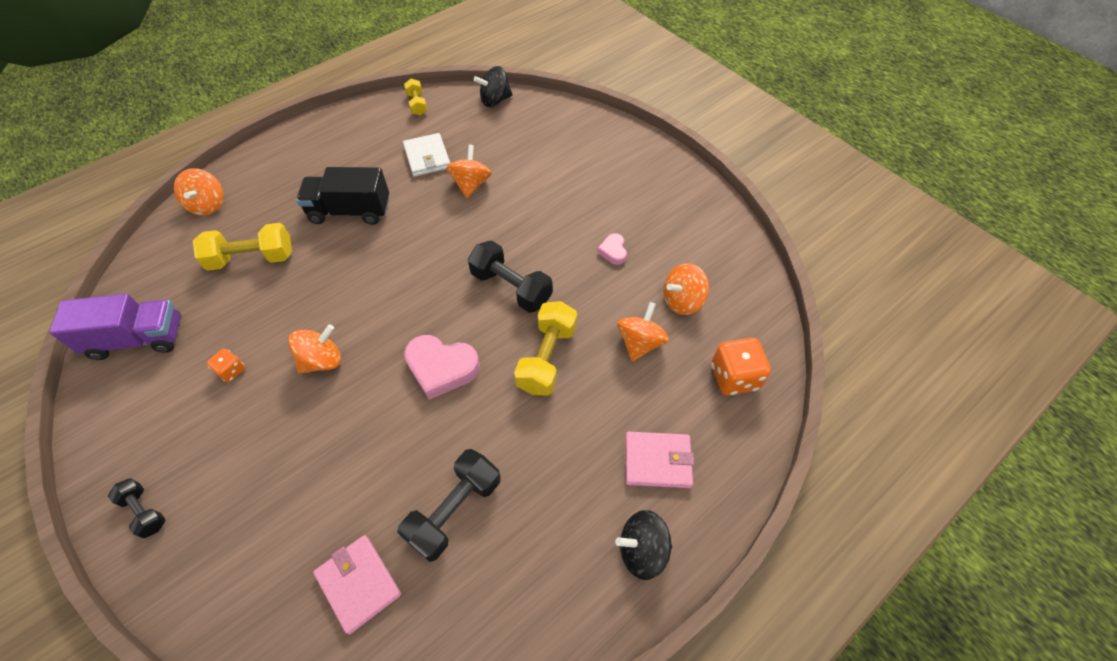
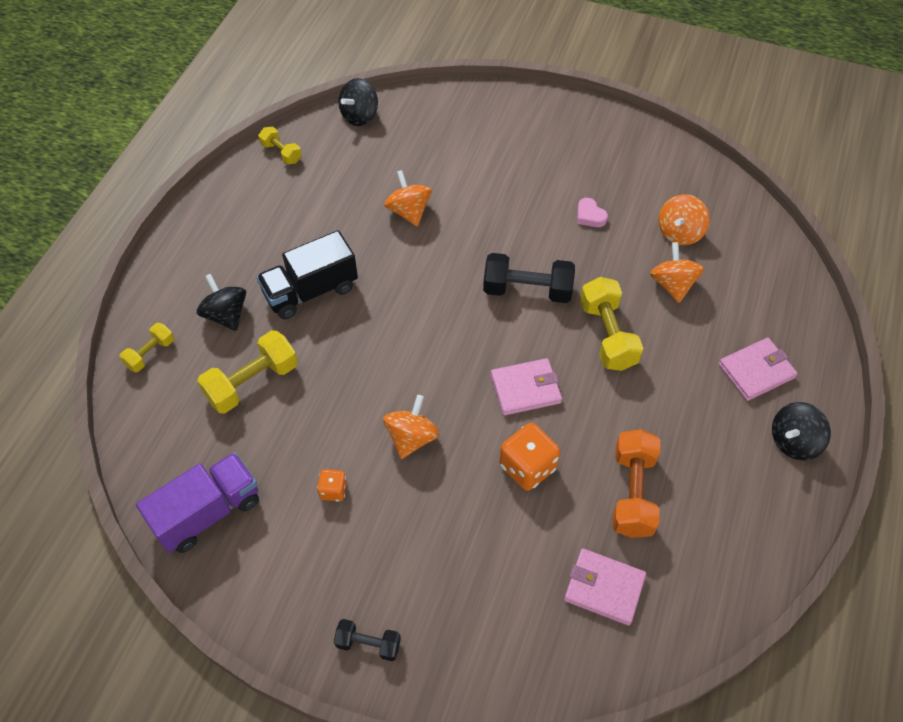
camera: 30 degrees left, 0 degrees up
(208, 205) = (150, 353): orange spinning top -> yellow dumbbell
(279, 201) = (226, 314): none -> black spinning top
(427, 157) = (341, 203): white wallet -> none
(441, 368) = (525, 389): pink heart -> pink wallet
(454, 510) = (632, 492): black dumbbell -> orange dumbbell
(734, 377) = (765, 276): orange dice -> orange dice (527, 467)

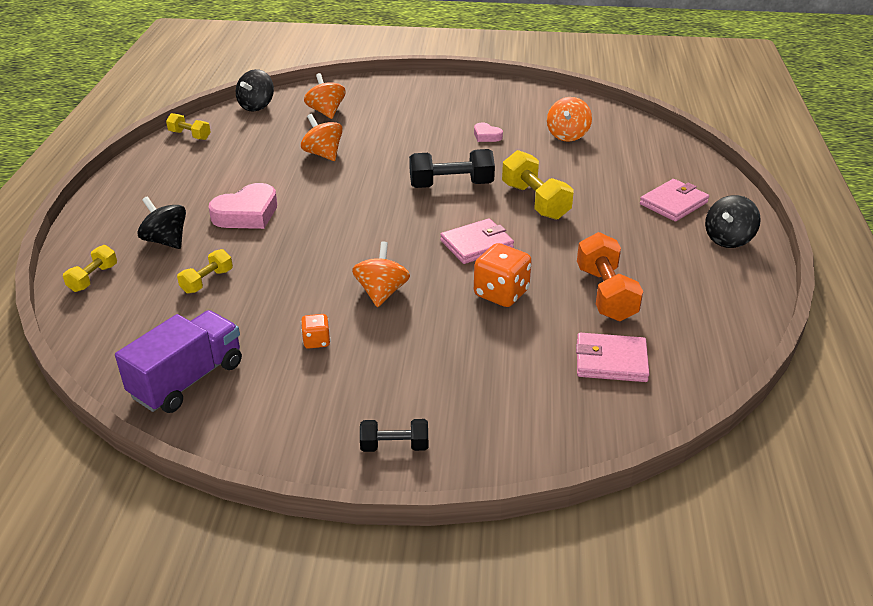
camera: 15 degrees left, 20 degrees down
(252, 382) = (207, 281): yellow dumbbell -> yellow dumbbell, size x0.57
(311, 291) = (247, 214): black truck -> pink heart
(672, 285) = (576, 164): orange spinning top -> orange spinning top (326, 112)

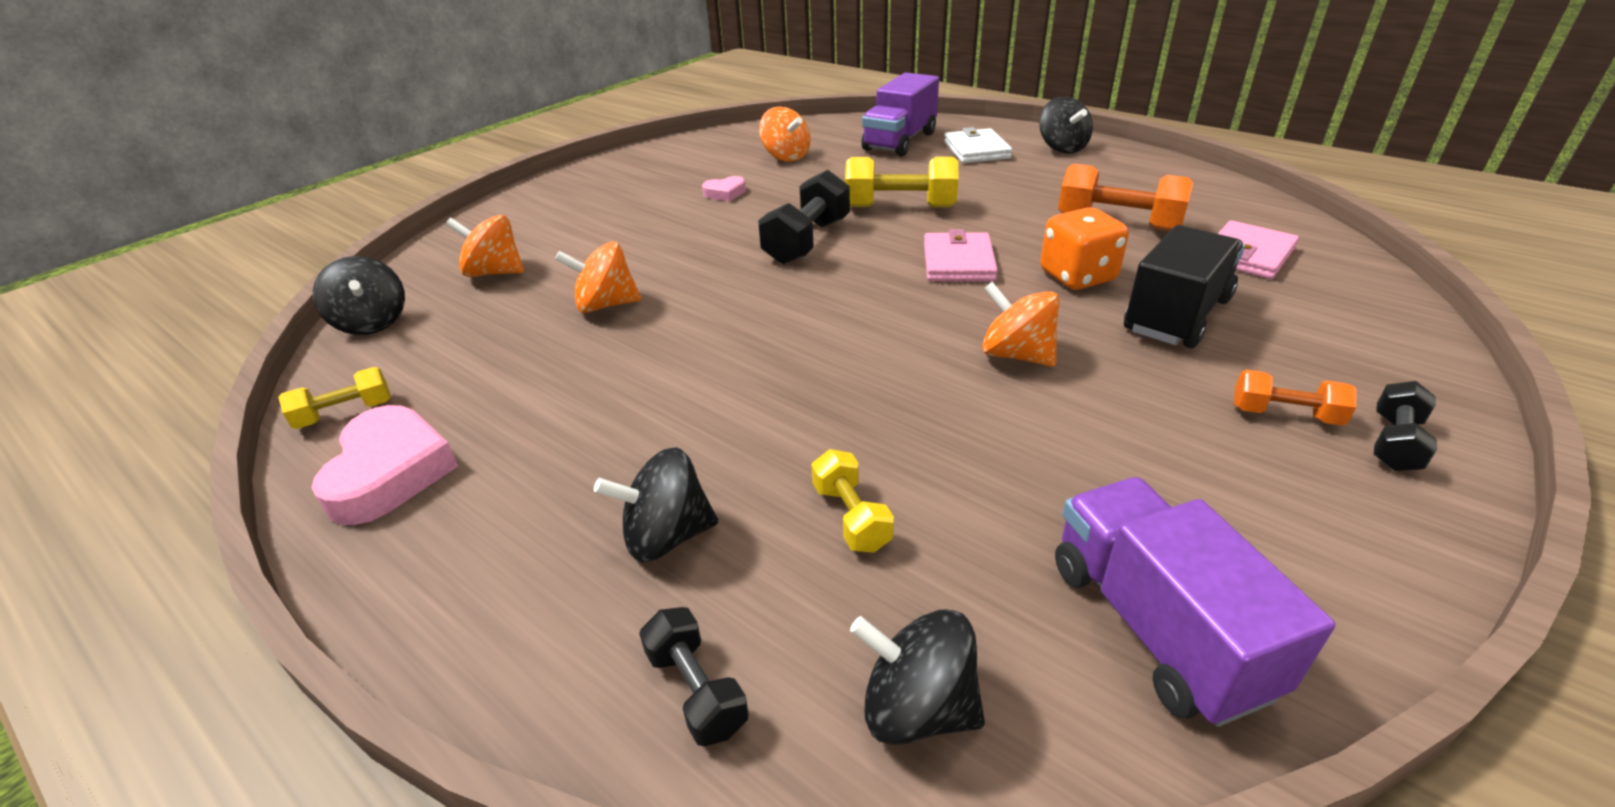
camera: 55 degrees left, 0 degrees up
(93, 278) = (696, 690): yellow dumbbell -> black dumbbell
(111, 329) = (917, 707): none -> black spinning top
(247, 214) = (685, 417): pink heart -> pink heart (390, 472)
(316, 341) = (1107, 443): orange dice -> none
(394, 400) = (1285, 414): none -> orange dumbbell
(483, 342) = (1177, 315): none -> black truck
(649, 168) = (899, 141): none -> purple truck
(673, 203) = (976, 150): pink wallet -> white wallet

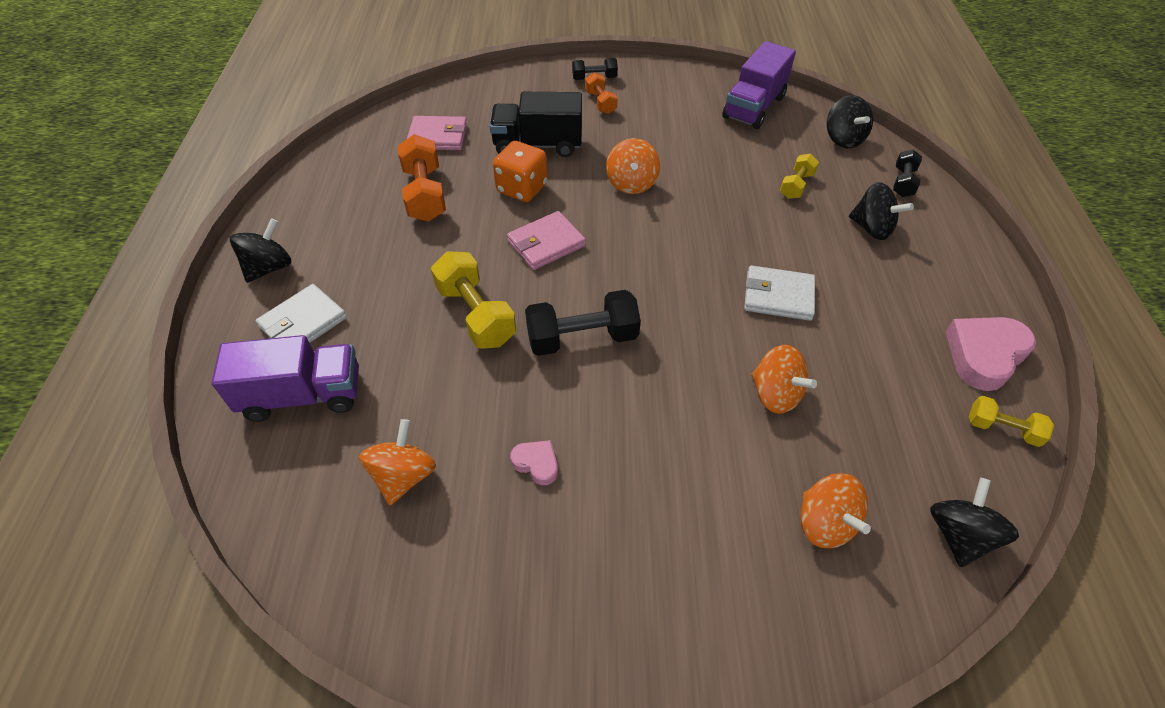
camera: 130 degrees left, 15 degrees up
(692, 368) = (778, 296): none -> white wallet

